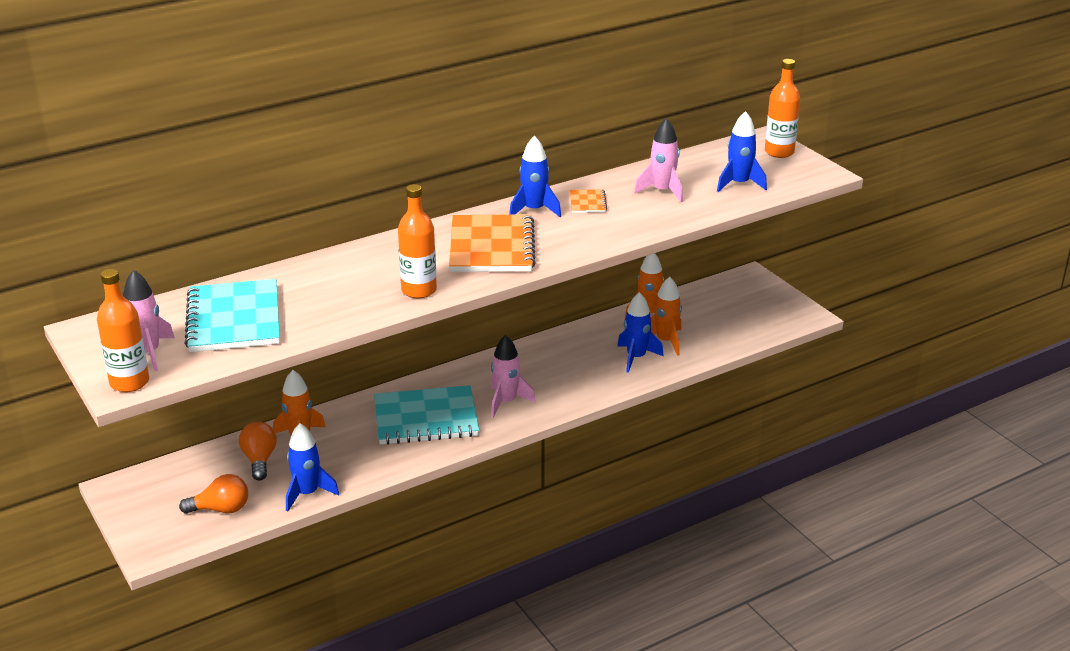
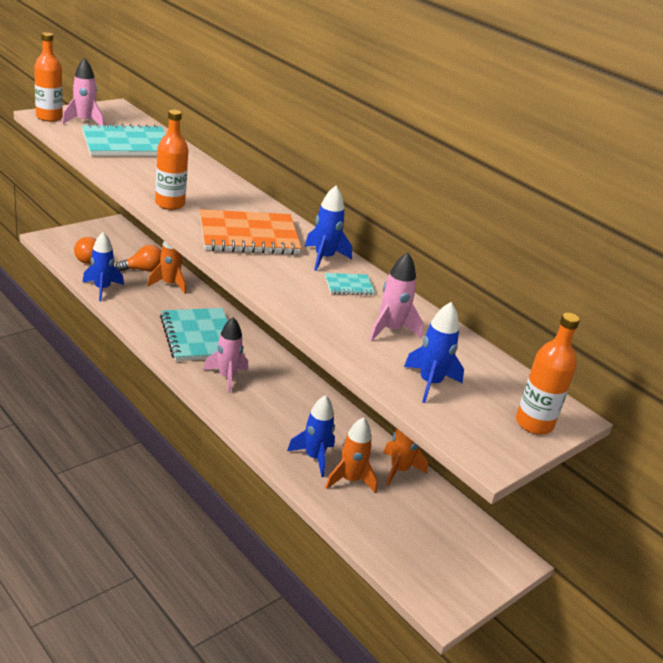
camera: 75 degrees right, 0 degrees up
(588, 203) = (349, 286): orange notebook -> turquoise notebook

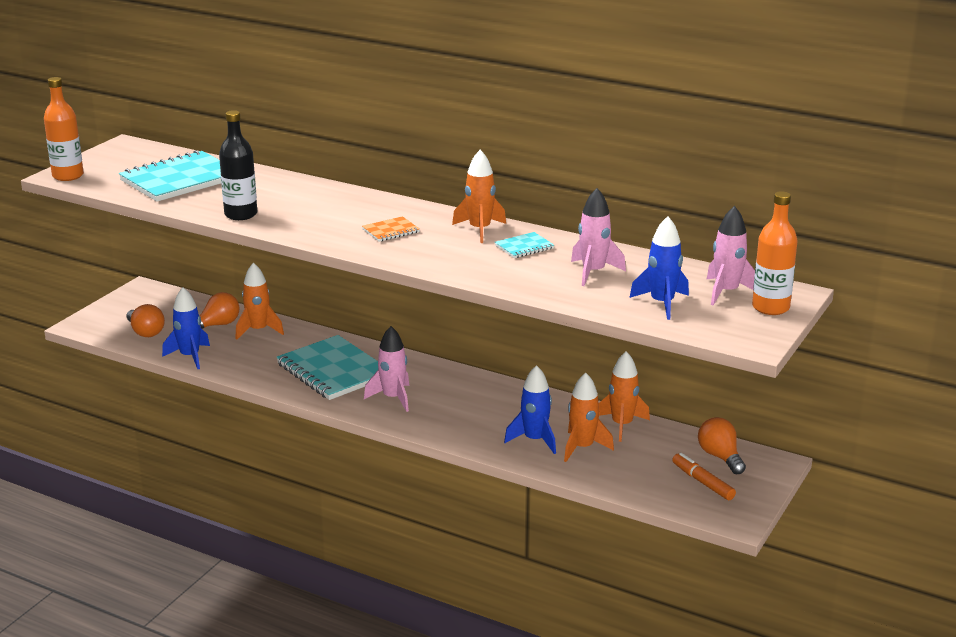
camera: 15 degrees left, 5 degrees down
(84, 122) = (110, 170): pink rocket -> pink rocket (726, 292)
(143, 185) = (241, 214): none -> black bottle
(170, 204) = (286, 224): orange bottle -> none
(248, 236) = (391, 231): orange notebook -> orange notebook, size x0.45
(324, 258) = (480, 230): blue rocket -> orange rocket
(434, 556) = (703, 482): none -> orange marker
(467, 534) = (720, 457): none -> orange light bulb

